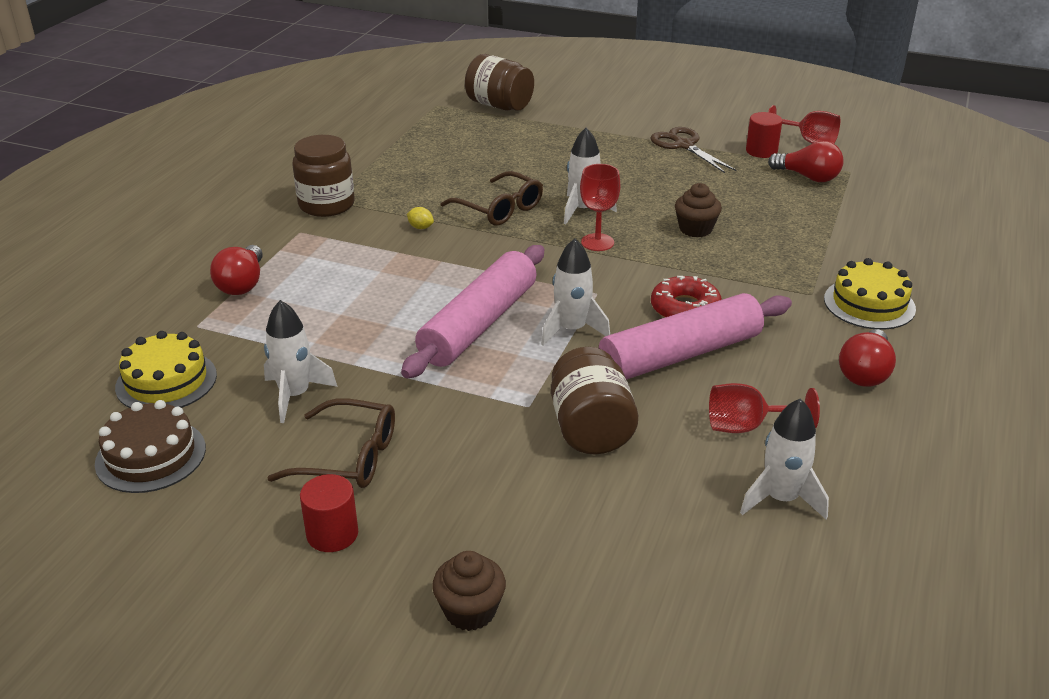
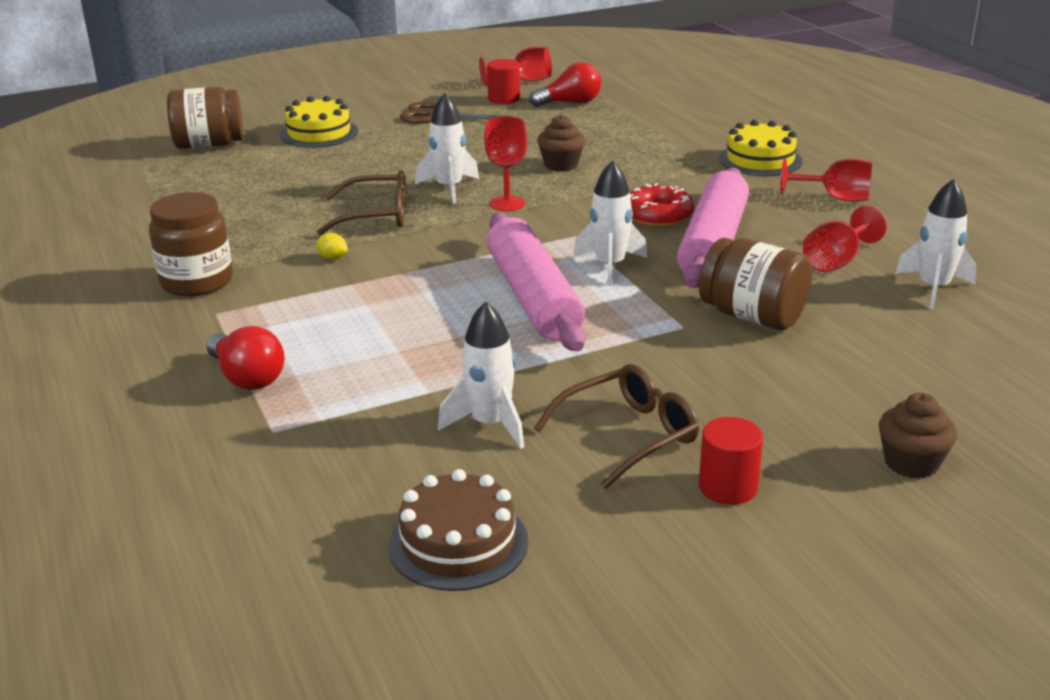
camera: 45 degrees left, 5 degrees down
(166, 381) = (342, 485): yellow cake -> yellow cake (319, 133)
(420, 227) = (333, 258): yellow lemon -> yellow lemon turned 45 degrees clockwise
(865, 373) = (835, 198): red light bulb -> red goblet

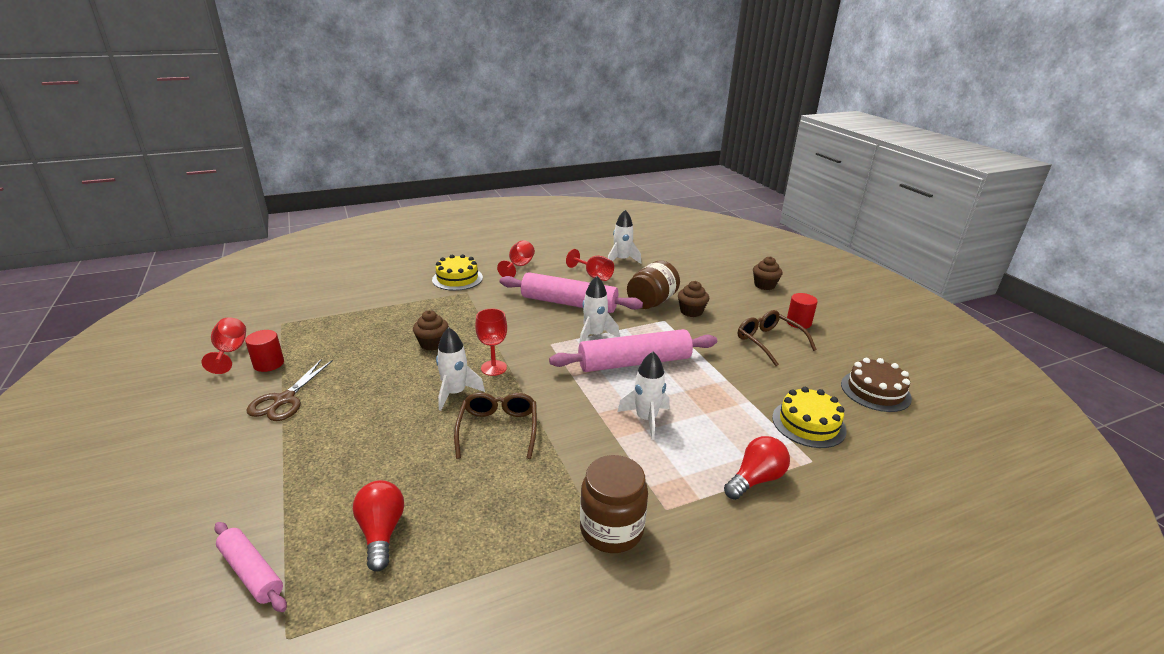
camera: 90 degrees left, 0 degrees up
(209, 145) = (252, 572): brown jar -> pink rolling pin
(319, 133) = (276, 477): yellow cake -> yellow cake (808, 423)
(333, 258) = (572, 449): yellow lemon -> none
(490, 424) = (774, 380): white rocket -> white rocket (646, 419)
(570, 103) = (306, 334): red light bulb -> red light bulb (381, 532)
(657, 215) = (528, 316): red donut -> none
(728, 356) = (691, 311): none -> brown cupcake

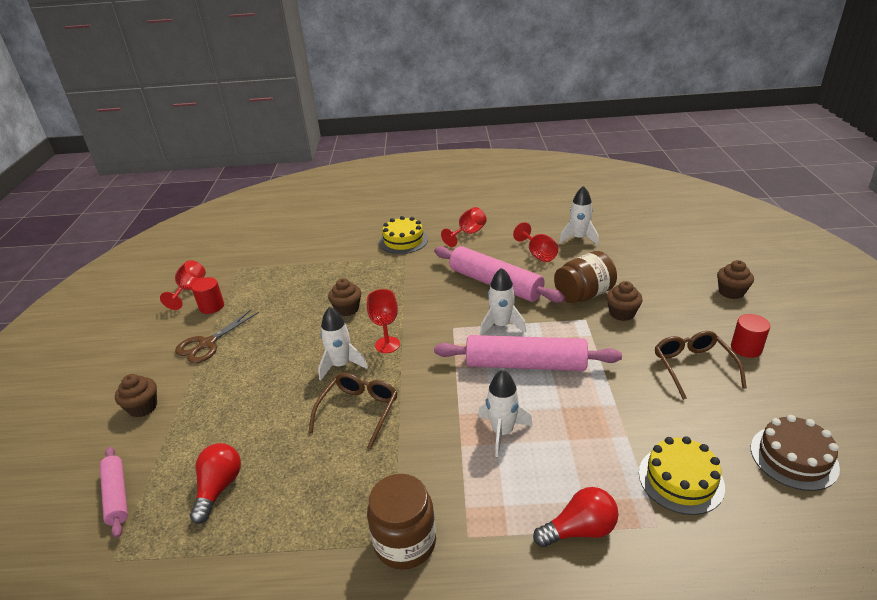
camera: 25 degrees right, 5 degrees up
(235, 476) = (143, 407): none -> brown cupcake

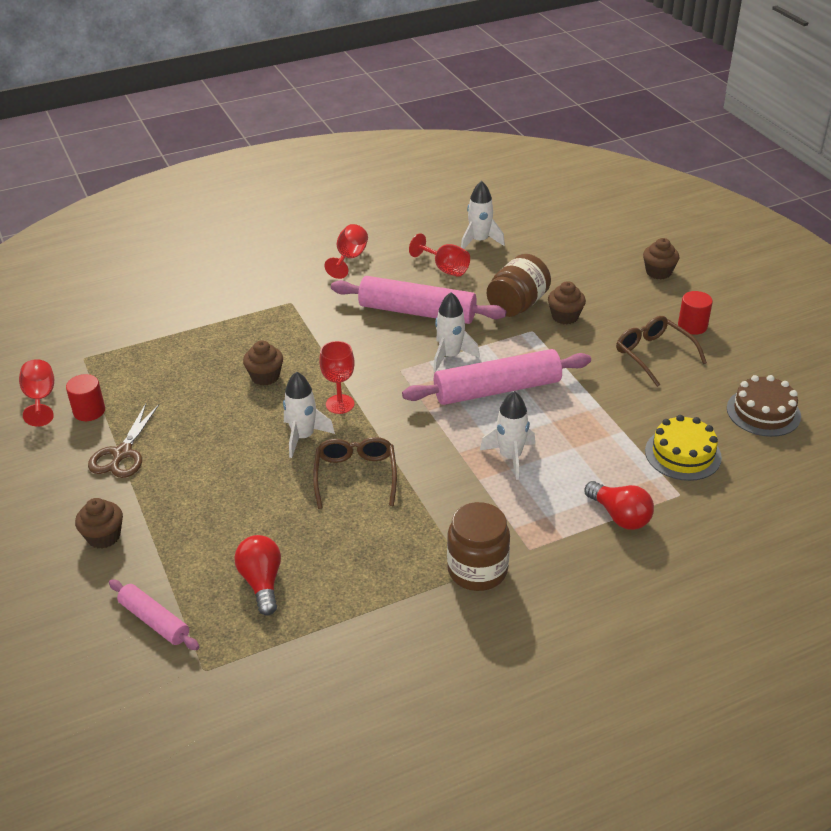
camera: 25 degrees left, 5 degrees up
(403, 241) = (276, 282): yellow cake -> none
(579, 530) = (619, 516): red light bulb -> red light bulb turned 90 degrees clockwise

